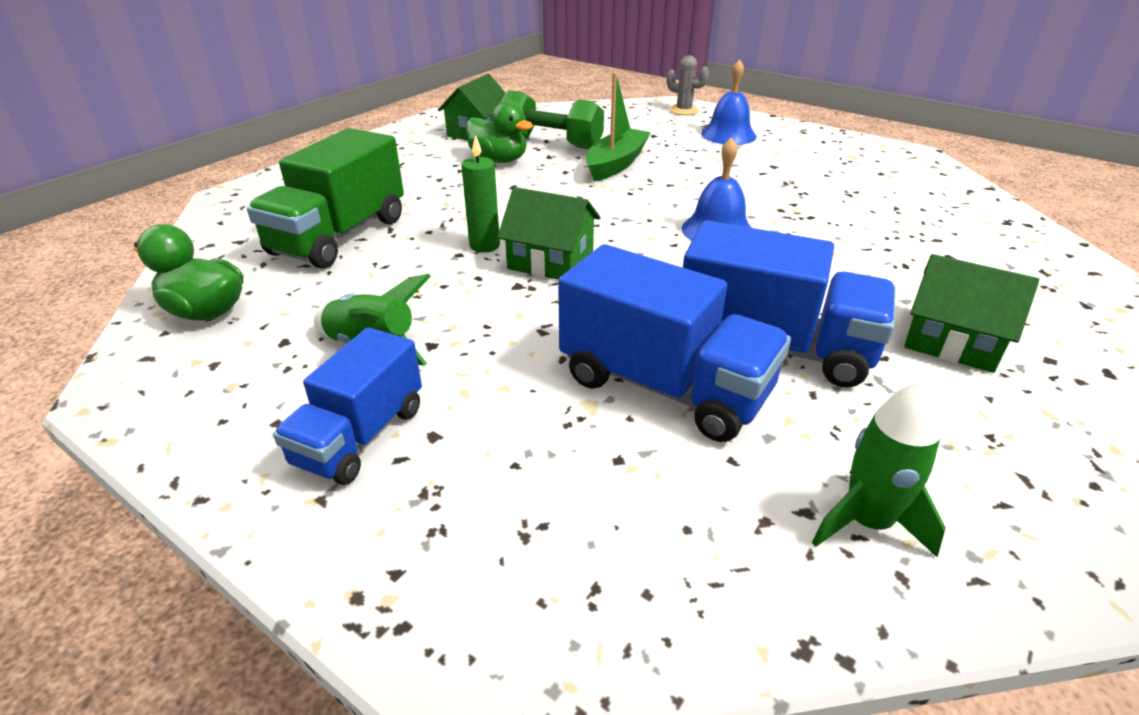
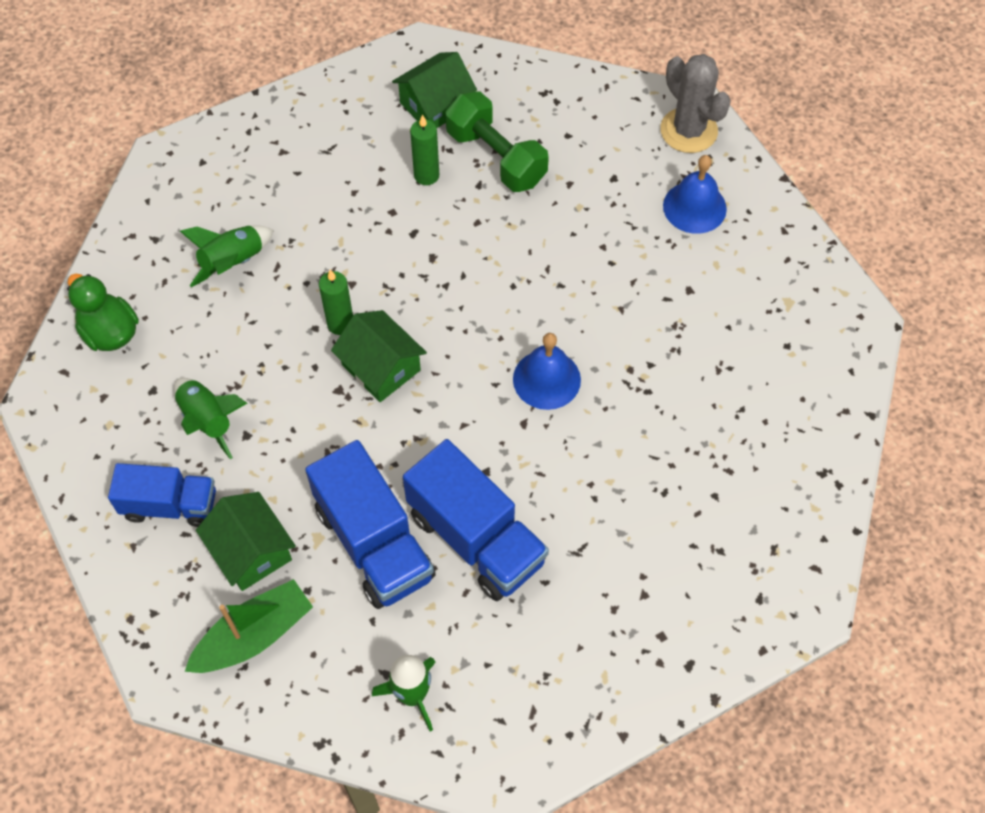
camera: 25 degrees right, 25 degrees up
(339, 236) = (233, 263): green truck -> green rocket
(360, 436) = (170, 505): blue truck -> blue truck turned 135 degrees counterclockwise
(499, 160) = (426, 175): green duck -> green candle
(616, 164) = (534, 226): green boat -> green boat (254, 635)
(683, 110) = (688, 130): grey cactus -> grey cactus, size x1.62
(952, 341) = (610, 588): green house -> green house (251, 551)

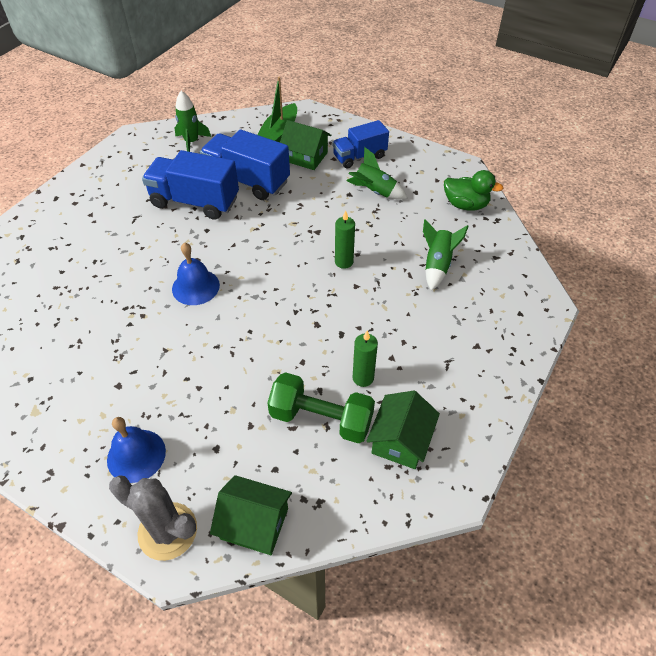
camera: 150 degrees right, 10 degrees down
(381, 367) = (302, 251): green house -> green house (254, 523)

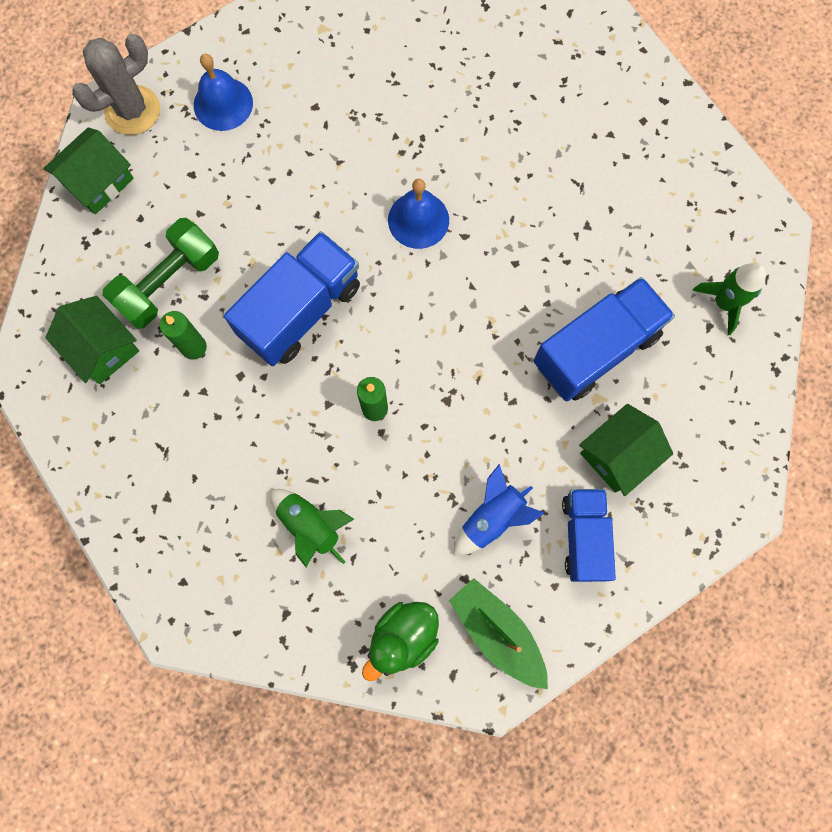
camera: 115 degrees right, 25 degrees up
(195, 202) = (579, 266): blue truck -> blue truck (301, 310)
(279, 133) = (695, 439): green boat -> green boat (497, 632)
(374, 192) = (492, 518): green rocket -> blue rocket

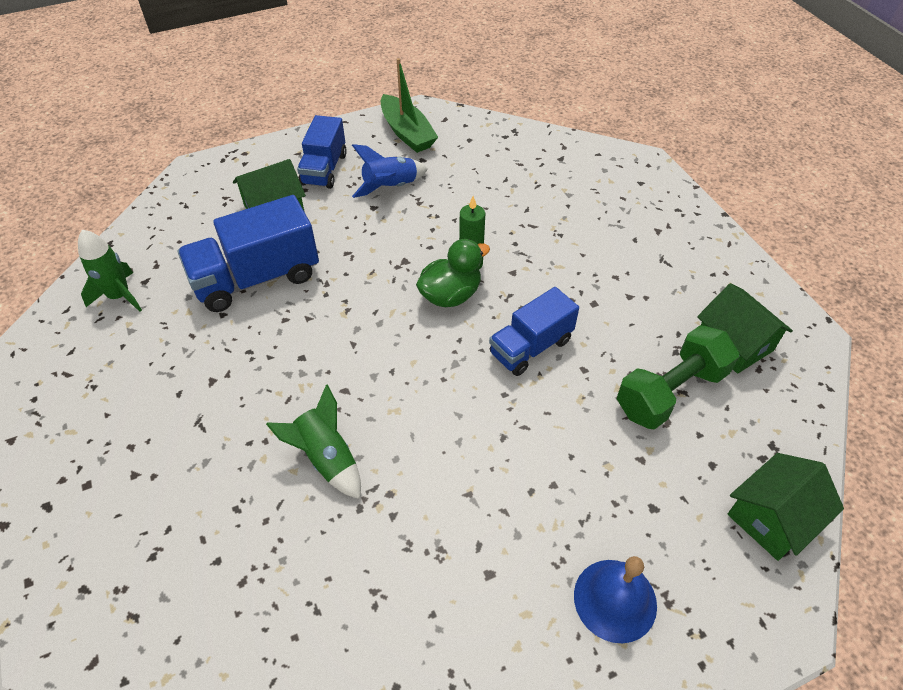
camera: 170 degrees left, 25 degrees down
(132, 110) = (742, 612): grey cactus -> none
(194, 347) = (640, 331): green candle -> none
(301, 310) = (530, 347): blue truck -> blue truck, size x0.65
(310, 525) = (537, 200): green rocket -> green rocket (326, 458)
(403, 637) = (475, 138): green duck -> green duck (450, 295)
(418, 220) = (390, 414): blue bell -> none

